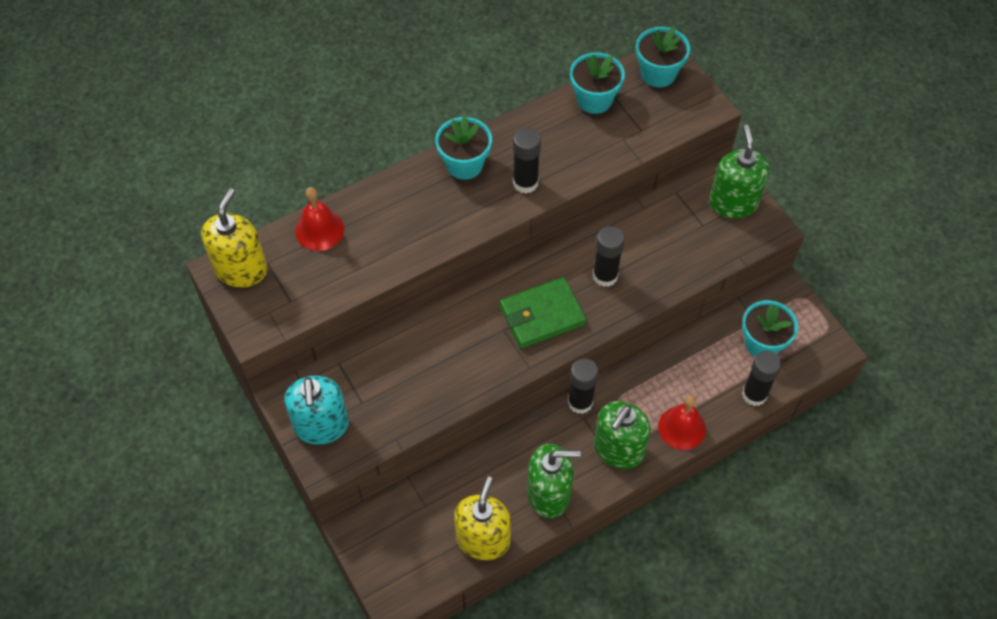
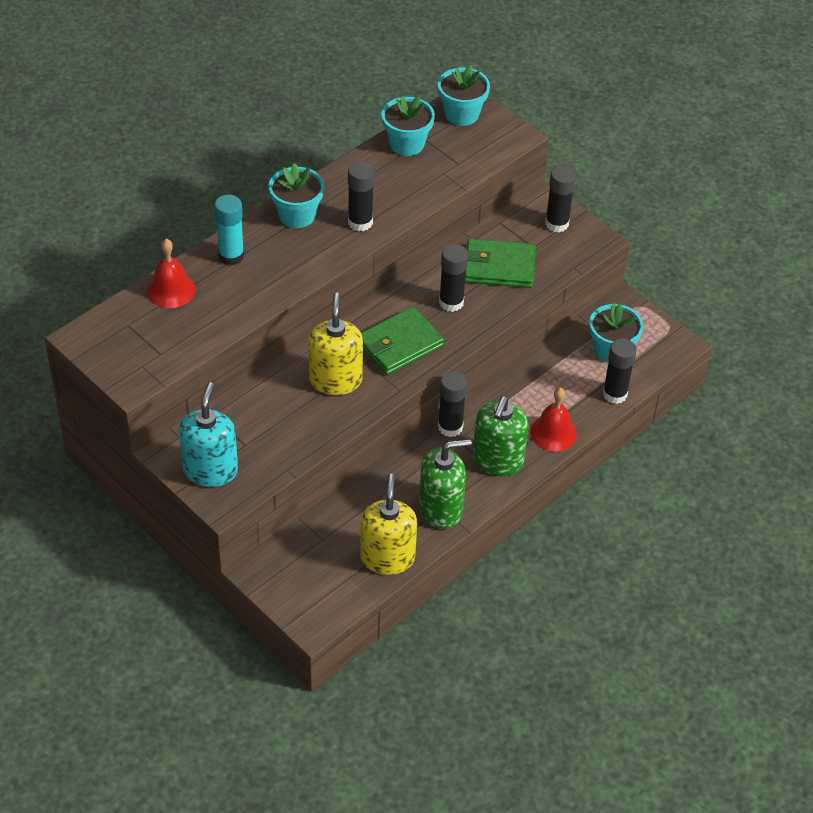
camera: 15 degrees left, 10 degrees down
(241, 269) = (103, 334): yellow soap dispenser -> yellow soap dispenser (335, 380)
(321, 426) = (210, 470): turquoise soap dispenser -> turquoise soap dispenser turned 150 degrees counterclockwise
(388, 201) = (231, 256): none -> turquoise glue stick
(663, 243) = (499, 267): none -> green wallet
(733, 203) = (556, 224): green soap dispenser -> black glue stick

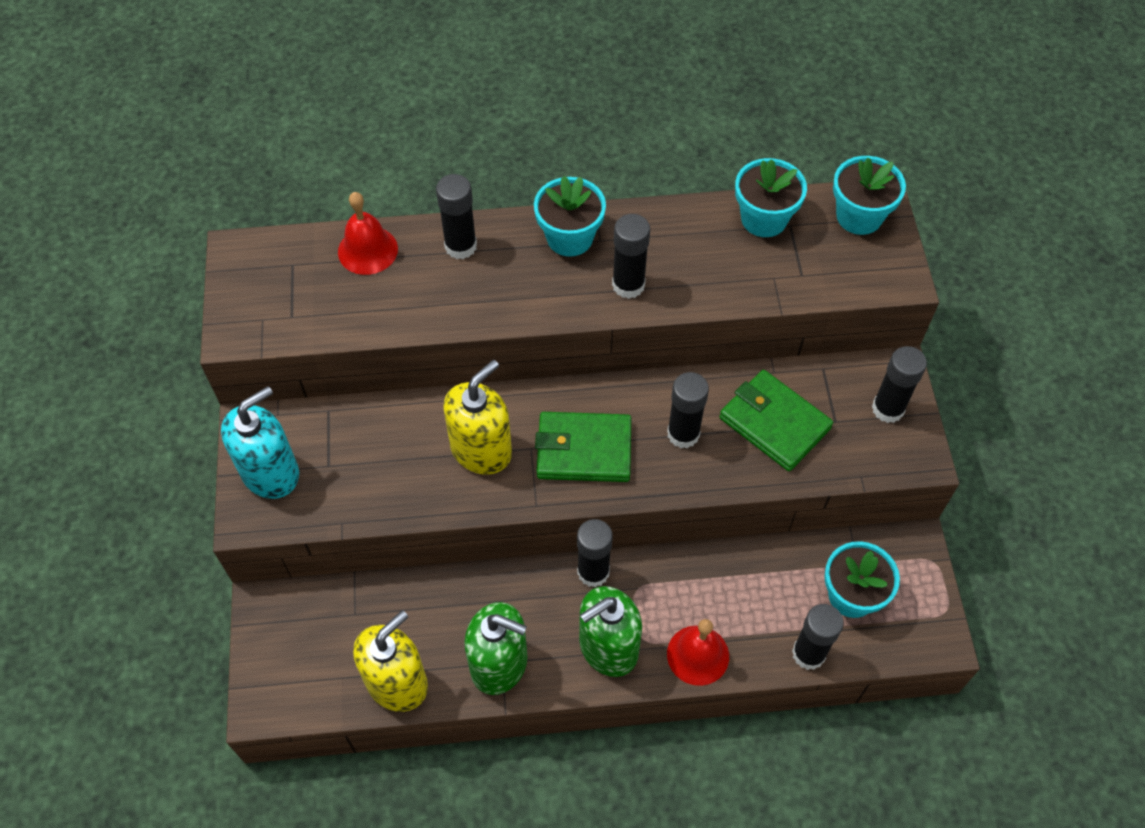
camera: 40 degrees right, 10 degrees up
(231, 256) = (460, 246): turquoise glue stick -> black glue stick

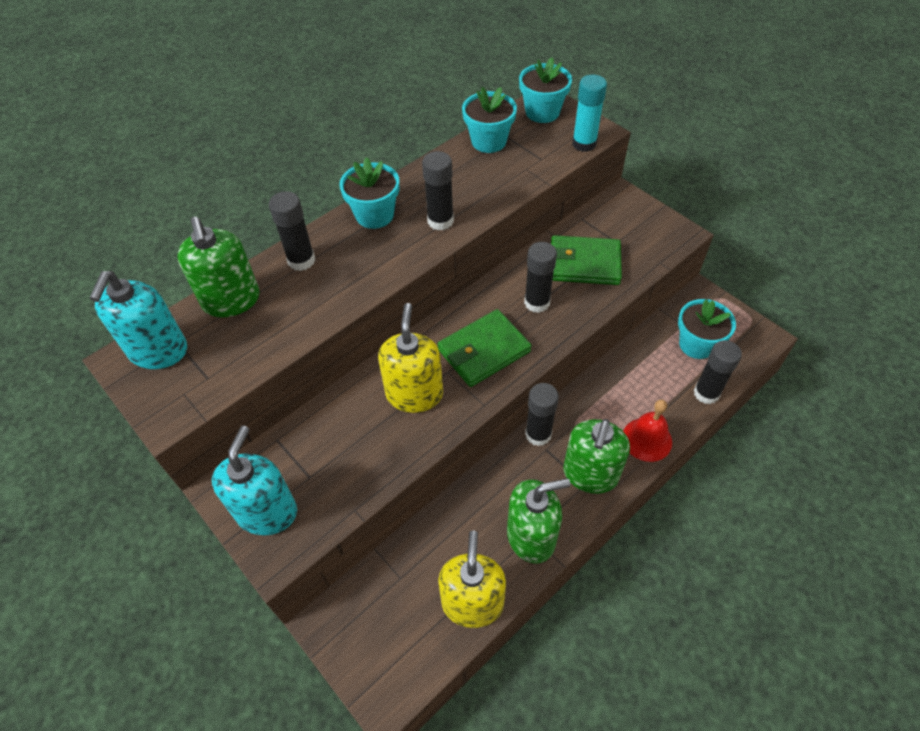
camera: 35 degrees left, 5 degrees down
(271, 263) = (158, 351): none -> turquoise soap dispenser
(367, 250) = (231, 300): red bell -> green soap dispenser
(867, 285) = (584, 144): none -> turquoise glue stick
(888, 409) = (638, 218): black glue stick -> none

